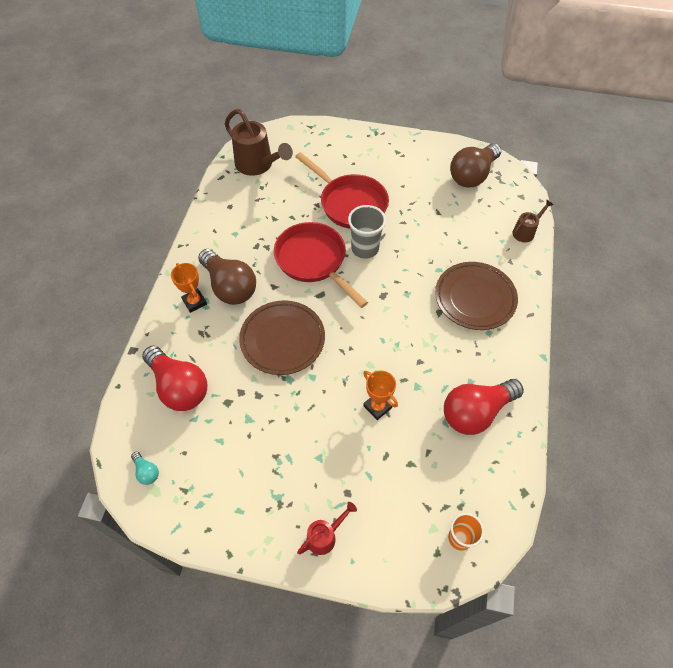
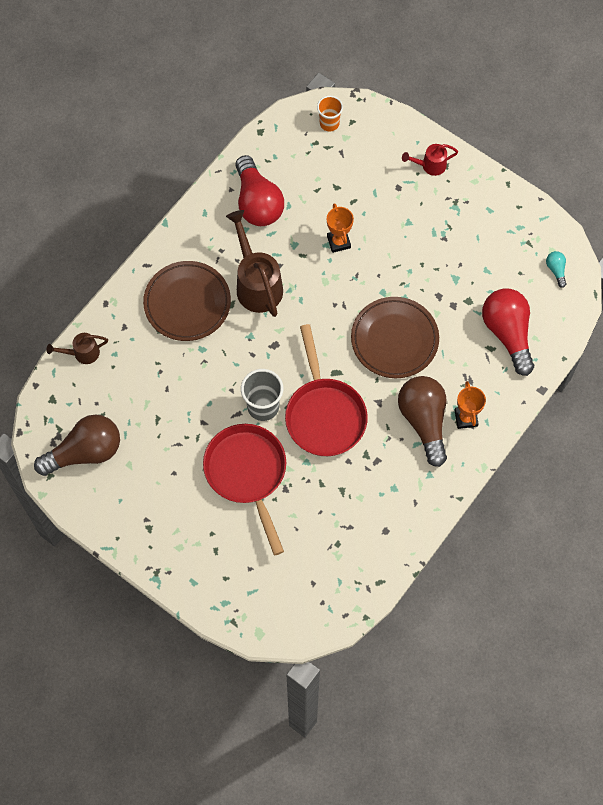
camera: 155 degrees left, 10 degrees up
(258, 165) = (328, 582): brown watering can -> brown watering can (256, 284)
(476, 412) = (257, 202): red light bulb -> red light bulb turned 75 degrees clockwise

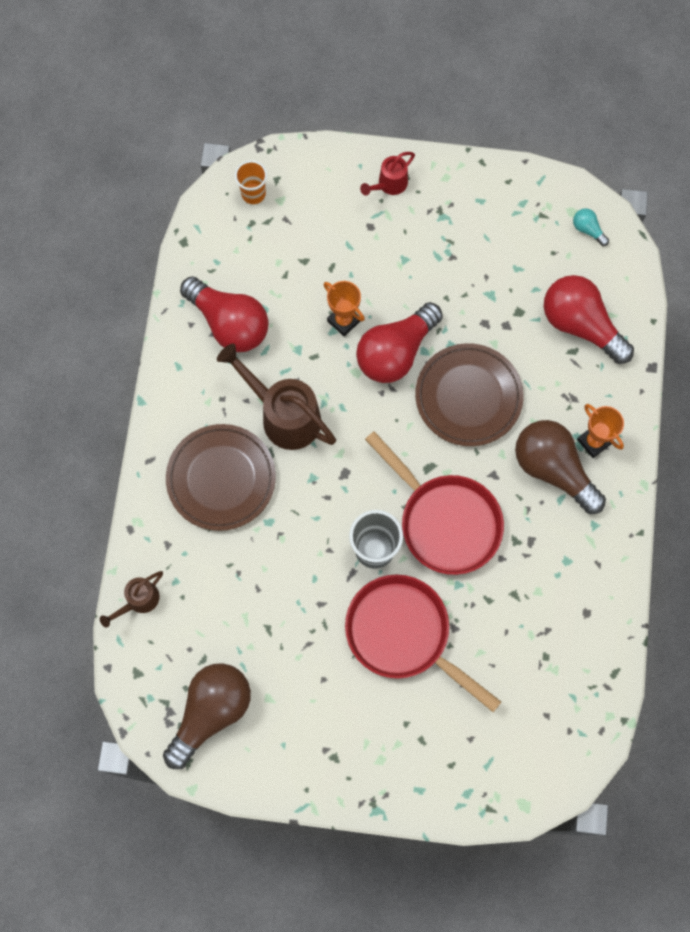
camera: 30 degrees left, 5 degrees up
(362, 282) = (395, 352): none -> red light bulb

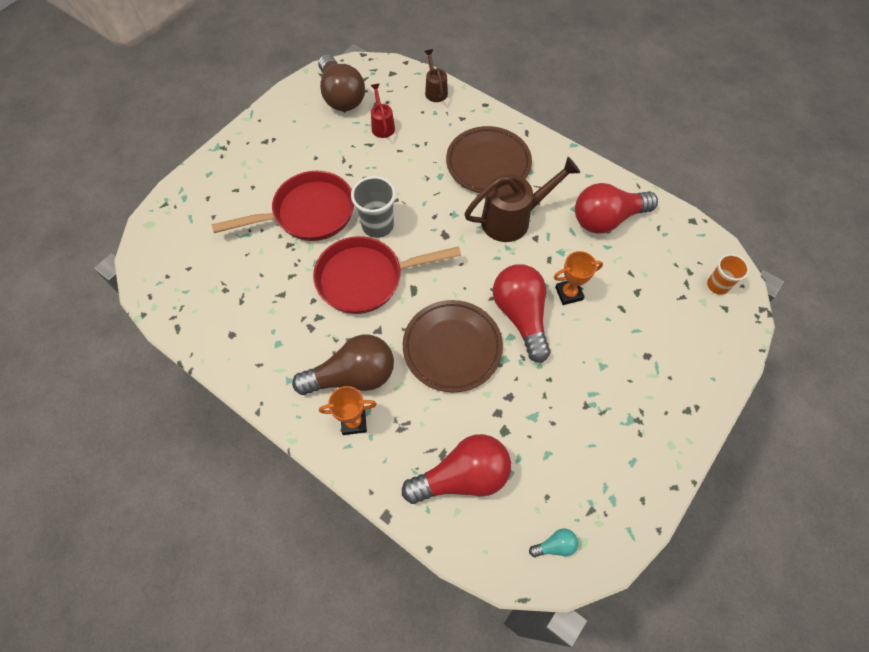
camera: 120 degrees right, 10 degrees down
(389, 184) = (683, 392): red watering can -> red watering can (382, 125)

